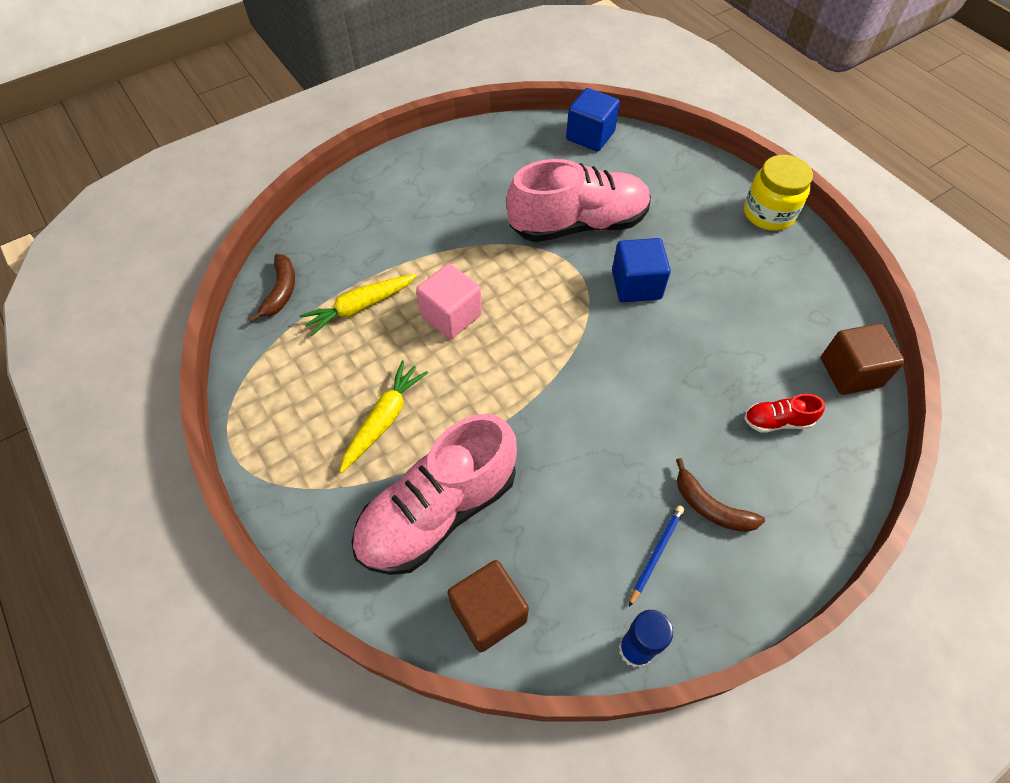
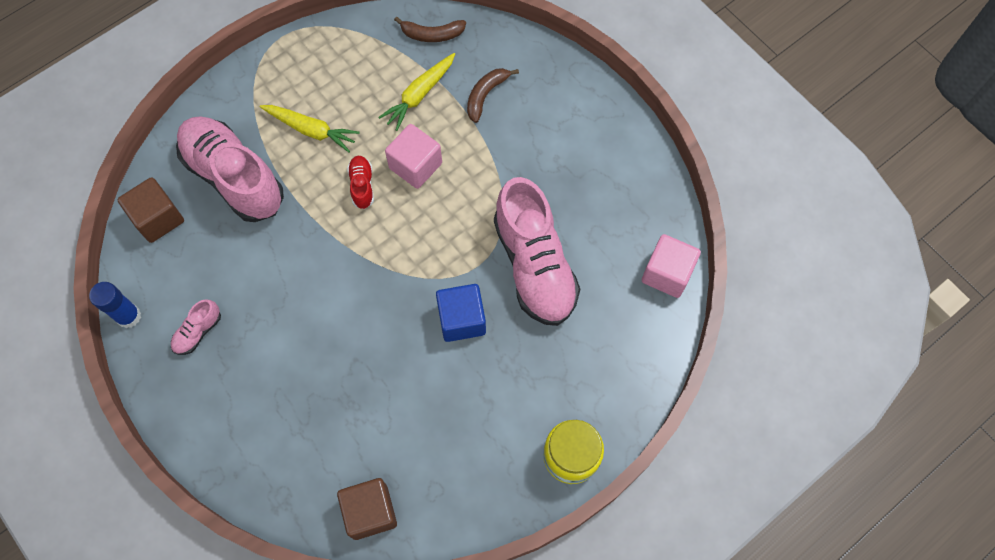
camera: 85 degrees right, 10 degrees up
(360, 307) = (419, 95): yellow carrot -> yellow carrot turned 105 degrees counterclockwise
(590, 136) = (667, 273): blue cube -> pink cube
(656, 553) = (198, 332): blue pencil -> pink shoe
(711, 507) = (235, 375): brown banana -> brown banana (485, 95)
(777, 421) = (316, 437): red shoe -> red shoe (362, 186)

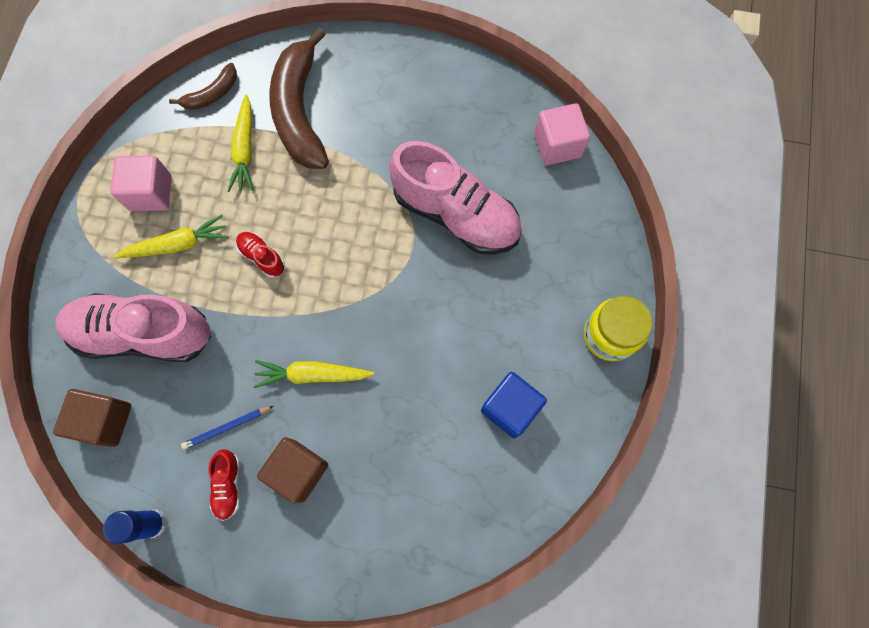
camera: 40 degrees left, 5 degrees up
(198, 332) = (228, 485): pink shoe -> red shoe
(232, 290) = (227, 427): none -> blue pencil
(322, 301) = (312, 375): none -> yellow carrot
(370, 512) = (500, 506): brown cube -> brown cube (298, 471)
(415, 166) = (292, 208): pink cube -> pink cube (151, 193)
(462, 319) = (437, 299): blue cube -> blue cube (510, 408)
(485, 95) = (300, 111): brown banana -> brown banana, size x2.08

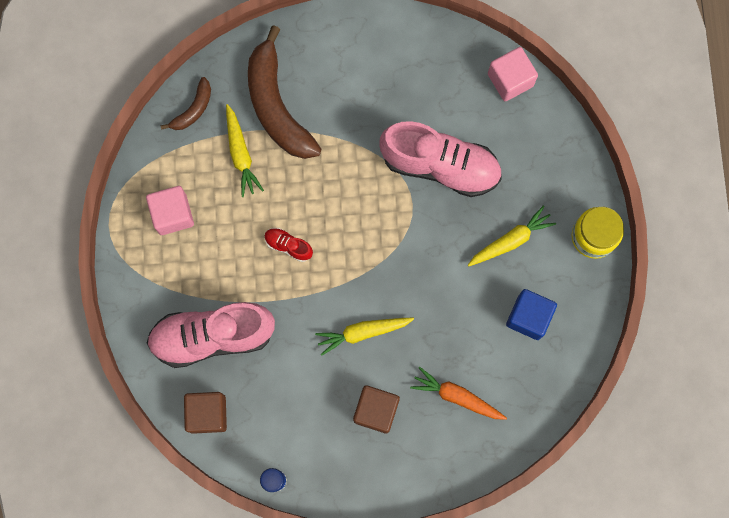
camera: 15 degrees left, 5 degrees up
(177, 244) = (213, 254): yellow carrot -> yellow carrot (511, 240)
(227, 427) = (307, 393): blue pencil -> none
(228, 485) = (324, 436): red shoe -> none
(399, 480) = (457, 396): none -> orange carrot

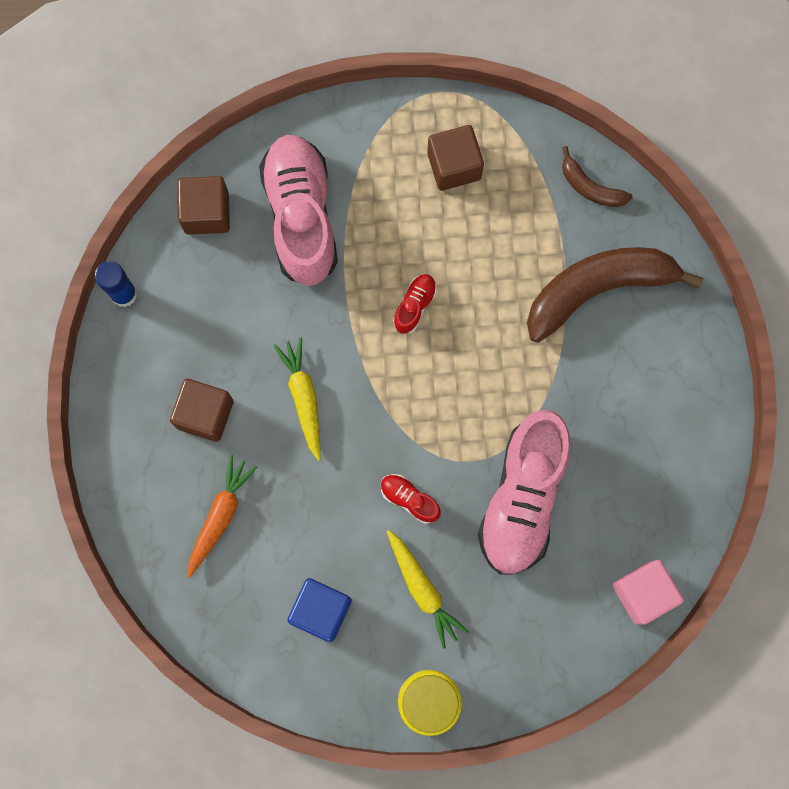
camera: 90 degrees right, 0 degrees up
(173, 214) = (454, 166): pink cube -> brown cube
(241, 154) = (533, 246): yellow carrot -> none
(442, 250) = (409, 499): none -> red shoe

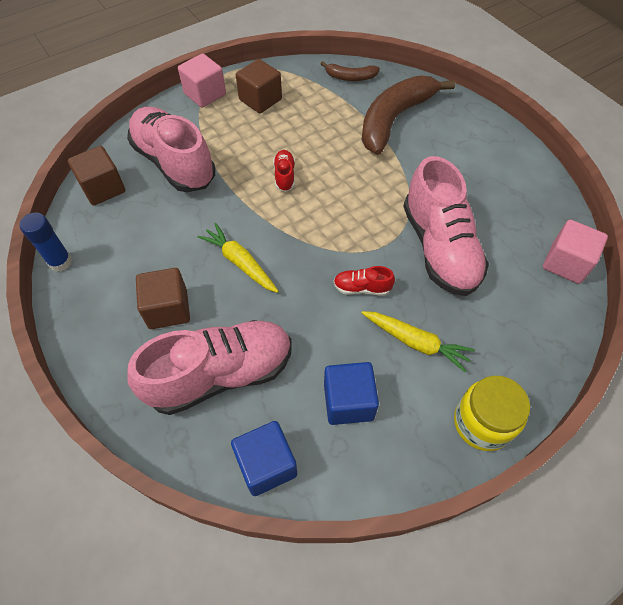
camera: 30 degrees left, 20 degrees down
(216, 625) = (266, 465): none -> blue cube
(220, 515) = (220, 374): orange carrot -> pink shoe
(391, 119) = (205, 94): none -> pink cube

